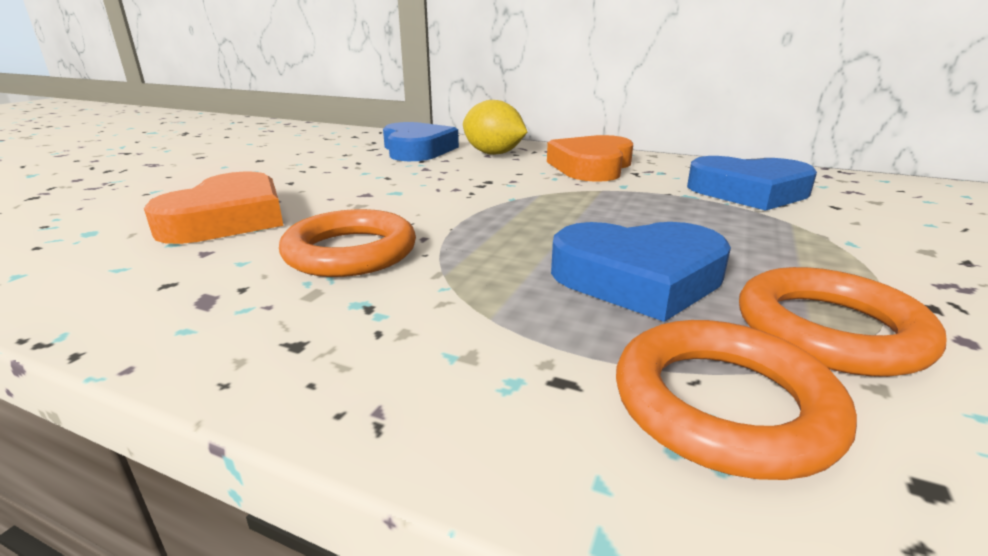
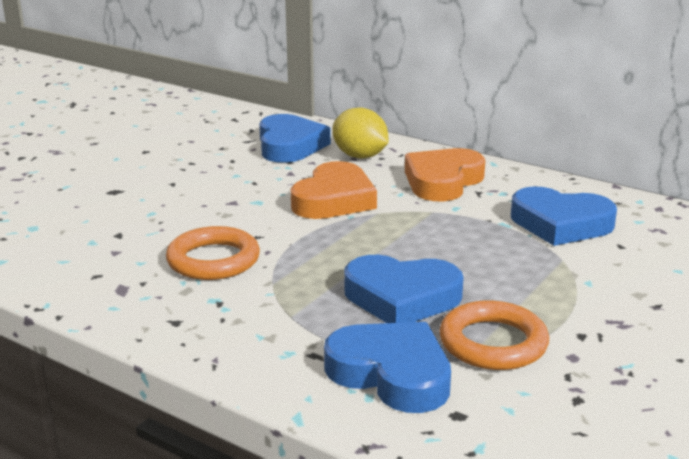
camera: 10 degrees right, 0 degrees up
(228, 219) = (127, 222): orange heart -> orange heart (334, 200)
(723, 405) = (391, 374): orange ring -> blue heart

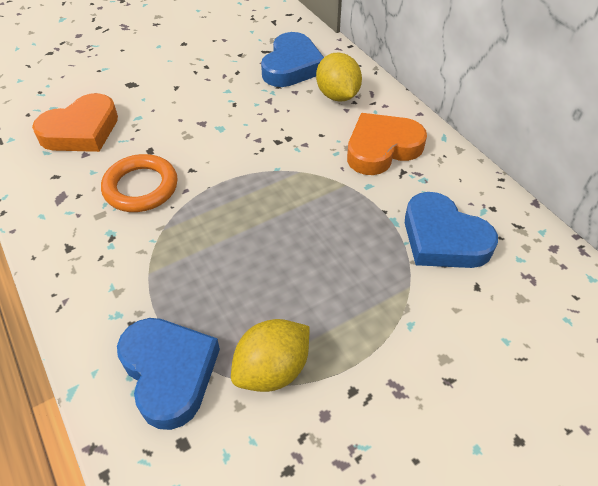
camera: 25 degrees right, 25 degrees up
(334, 200) = (278, 144): orange heart -> orange heart (81, 130)
(401, 298) = (242, 284): blue heart -> none
(493, 343) = (272, 369): orange ring -> yellow lemon

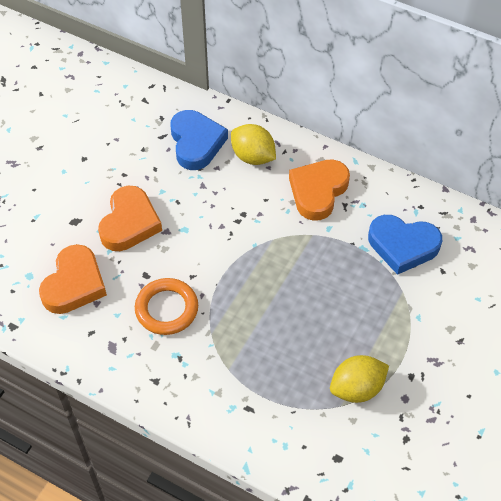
camera: 30 degrees left, 5 degrees up
(169, 372) = (297, 424): blue heart -> none
(175, 103) = (129, 223): none -> orange heart
(272, 369) = (357, 388): yellow lemon -> yellow lemon turned 45 degrees clockwise

